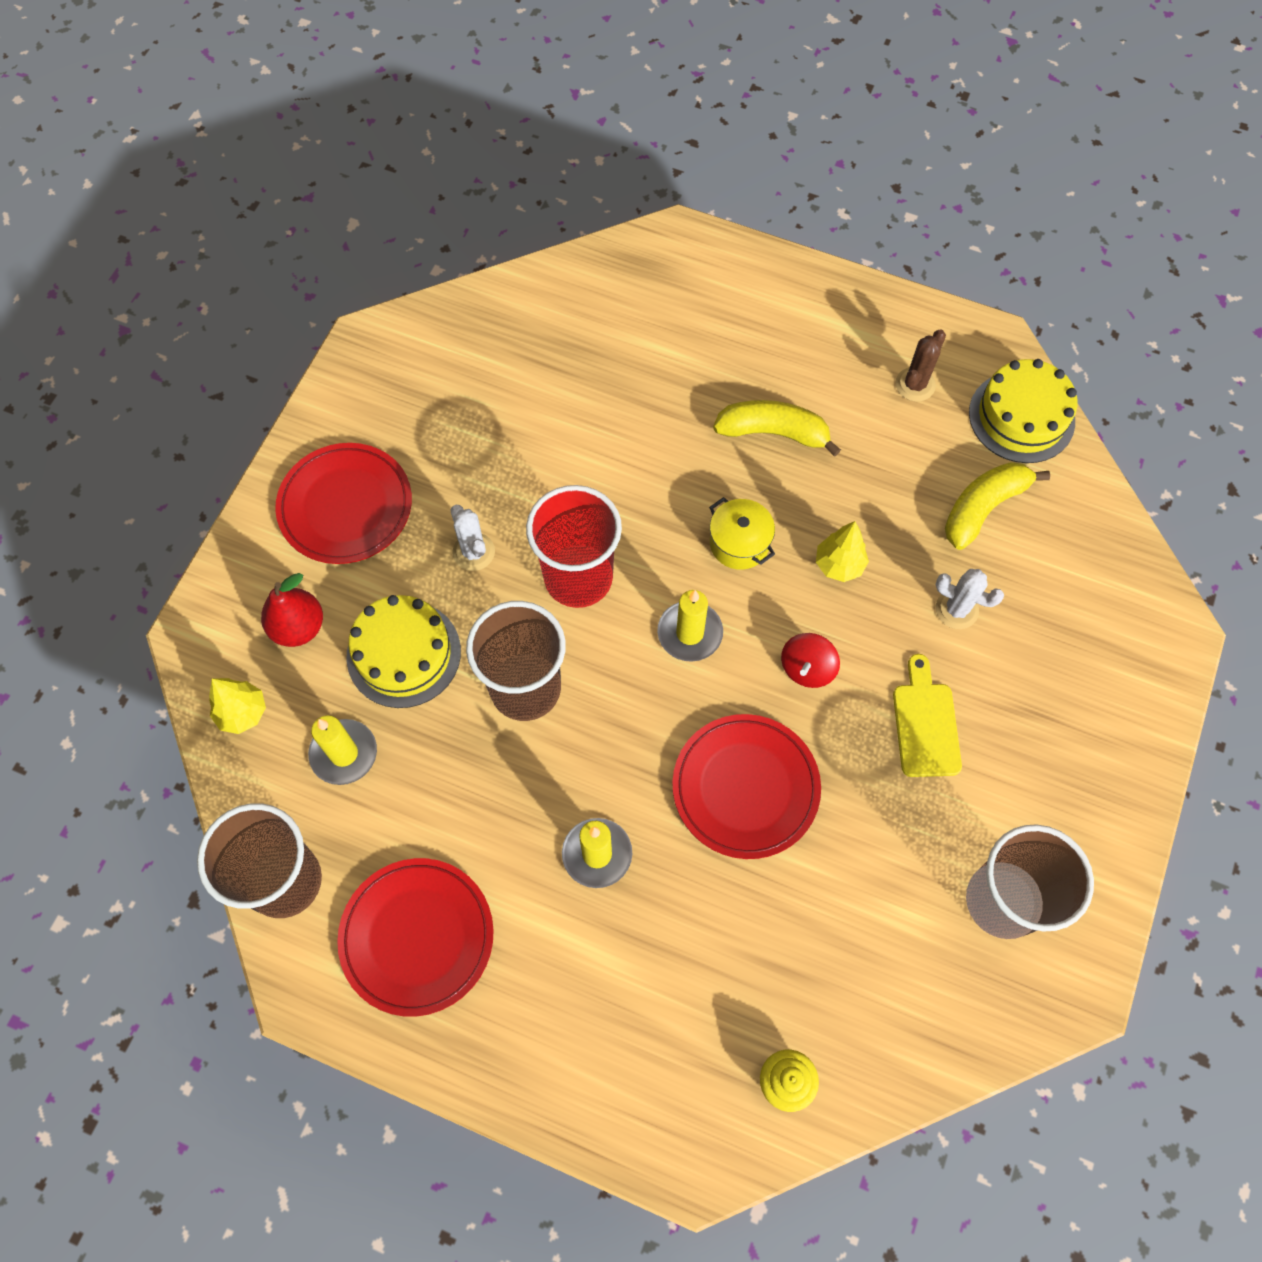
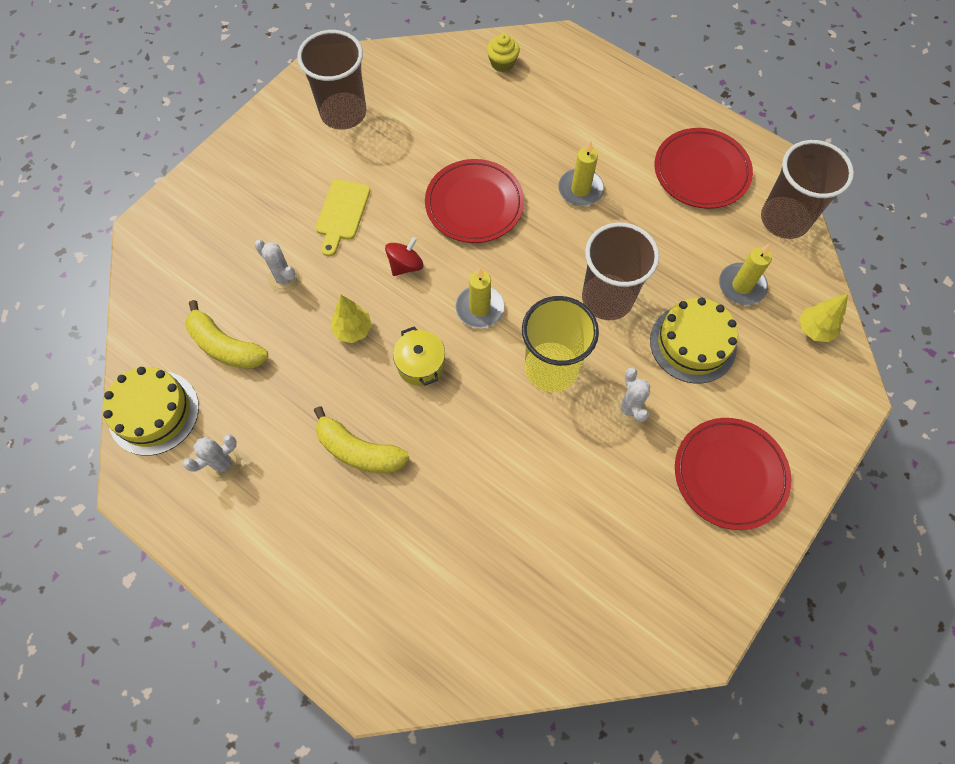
camera: 165 degrees left, 0 degrees up
(298, 627) = (772, 382): red pear -> none
(578, 578) = (551, 368): red cup -> yellow cup
(915, 385) = (223, 464): brown cactus -> white cactus
(983, 508) = (225, 346): yellow banana -> yellow banana turned 60 degrees clockwise

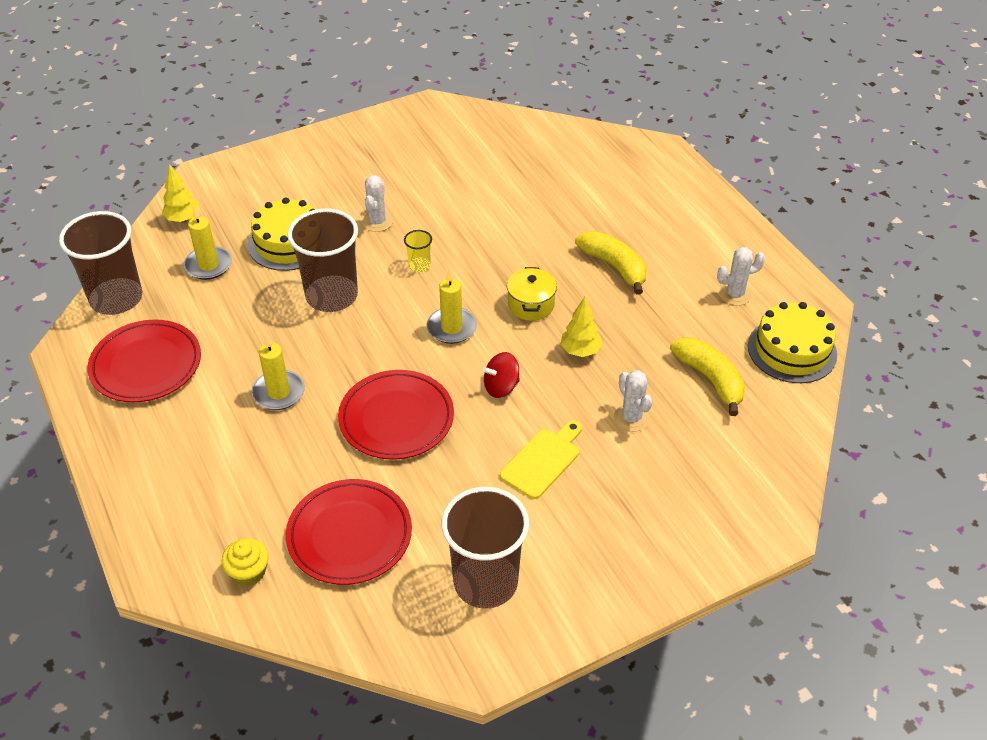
camera: 155 degrees left, 20 degrees down
(551, 368) = (419, 266): yellow cup -> yellow cup, size x0.43
(730, 474) = (336, 166): red plate -> red plate (349, 535)

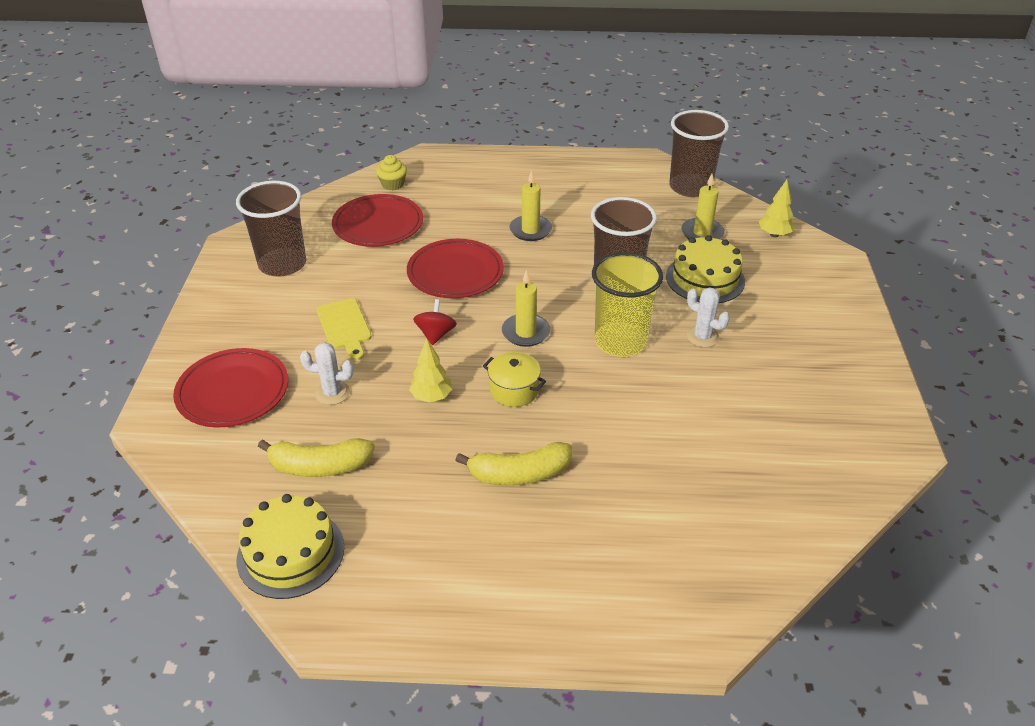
camera: 120 degrees right, 5 degrees down
(146, 365) = (607, 185): red plate -> red plate (233, 392)
(419, 266) = (620, 341): yellow cup -> yellow cup, size x2.34
(735, 294) = (401, 553): white cactus -> none

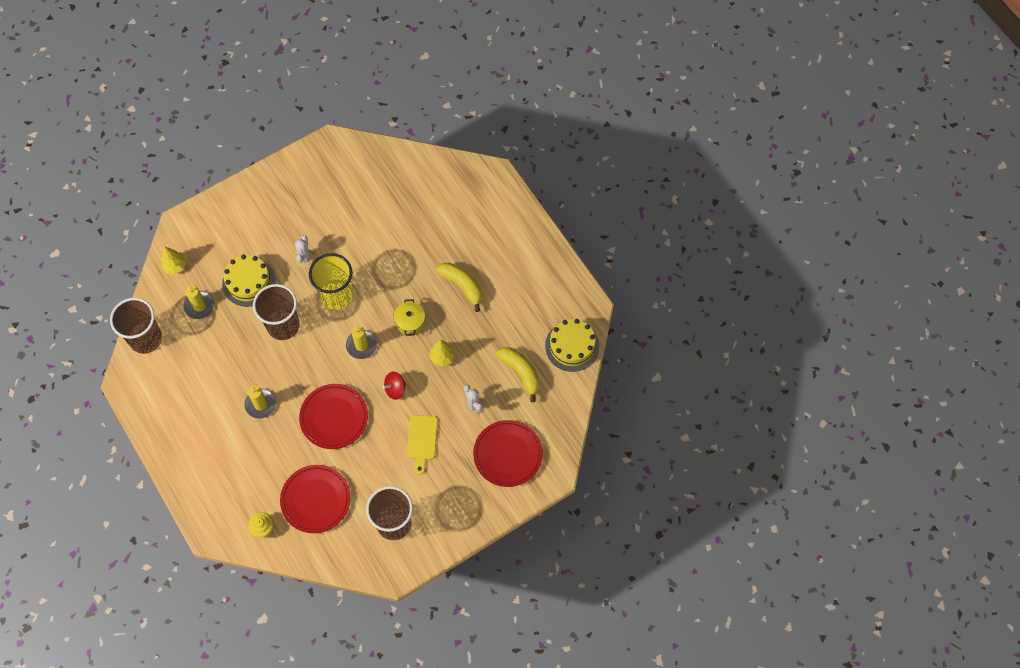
camera: 125 degrees left, 25 degrees up
(345, 327) = (422, 440): yellow cutting board -> yellow cutting board turned 150 degrees clockwise

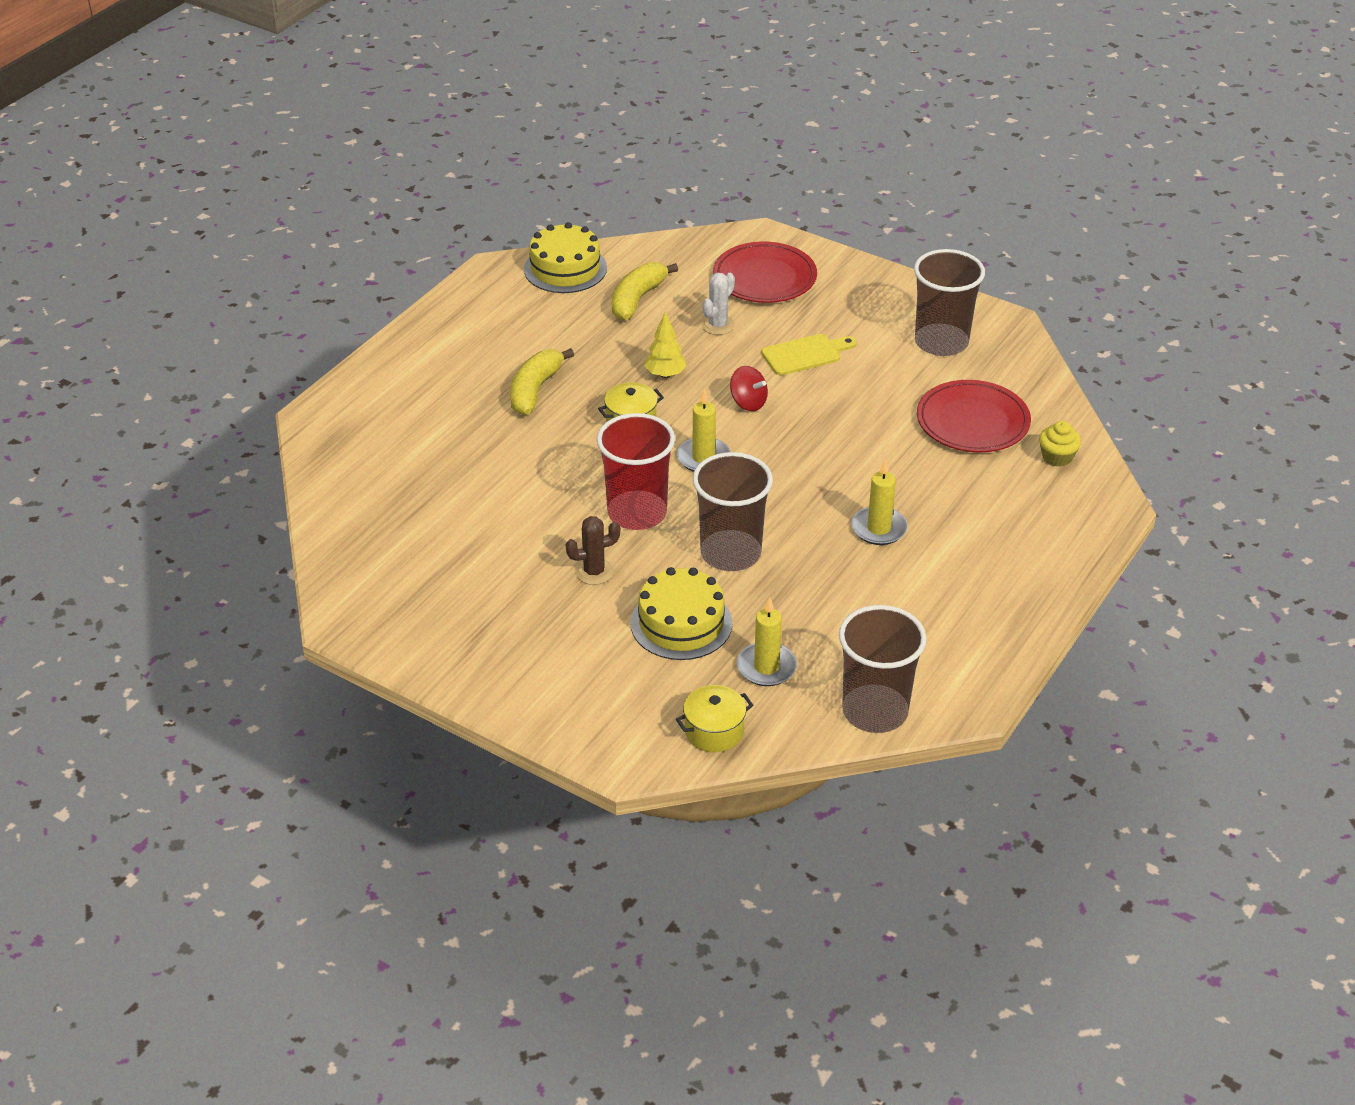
camera: 115 degrees left, 25 degrees down
(175, 266) = (714, 731): yellow tree -> yellow pot
(305, 258) = (594, 572): white cactus -> brown cactus
(334, 417) = (838, 446): red plate -> none
(336, 295) = (637, 513): yellow cup -> red cup

